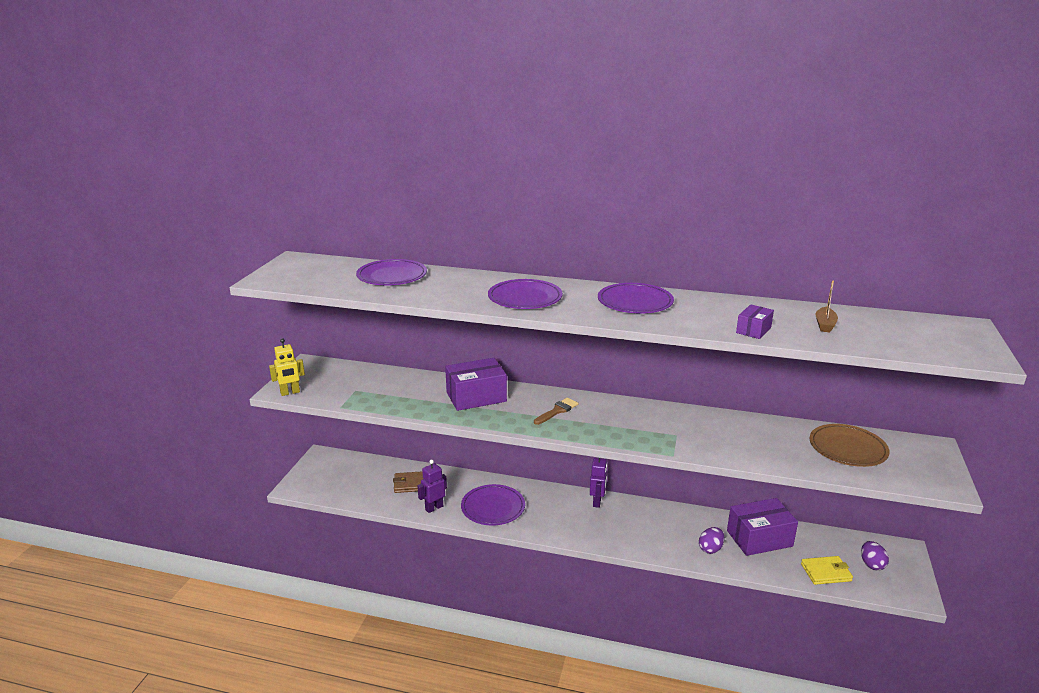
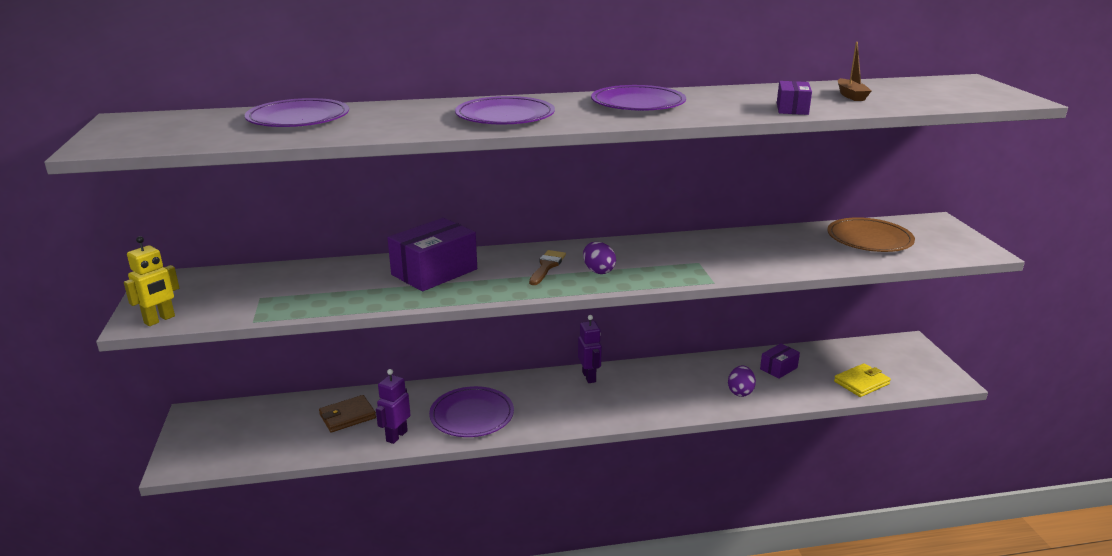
camera: 25 degrees left, 0 degrees up
(759, 538) = (778, 368): purple box -> purple box, size x0.52
(871, 564) = (894, 364): purple egg -> purple egg (598, 271)

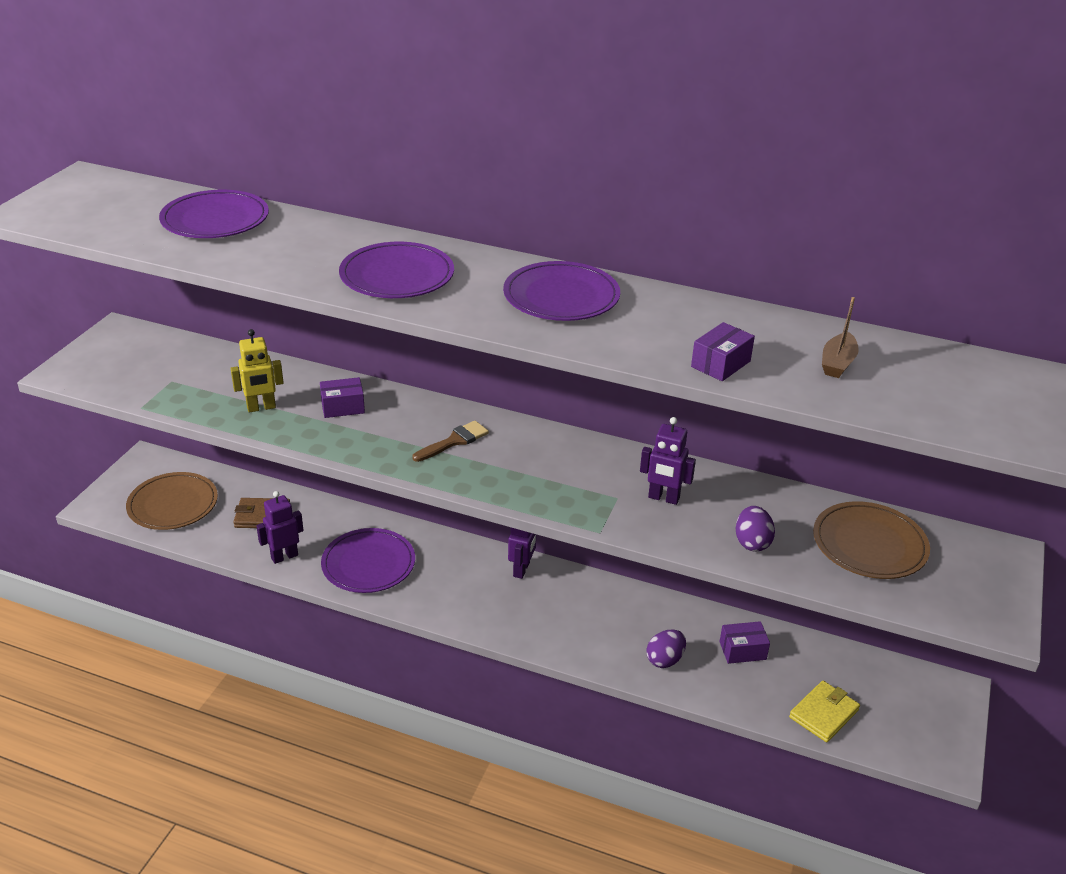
camera: 30 degrees right, 10 degrees up
(160, 320) = (77, 377): yellow robot -> yellow robot (261, 408)
(254, 437) = (173, 504): none -> brown plate
(434, 272) = (343, 407): purple box -> purple box, size x0.52
(598, 271) = (498, 467): purple egg -> purple egg (752, 542)
(726, 254) = (663, 498): none -> purple robot
(861, 383) = (823, 714): yellow wallet -> yellow wallet turned 45 degrees counterclockwise

